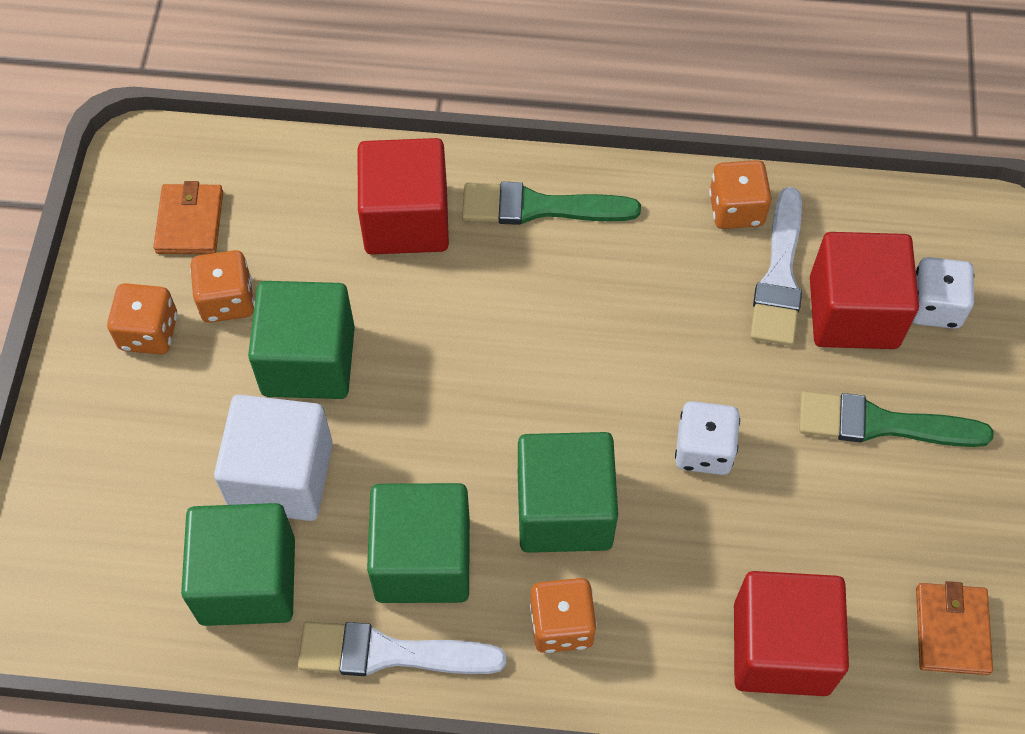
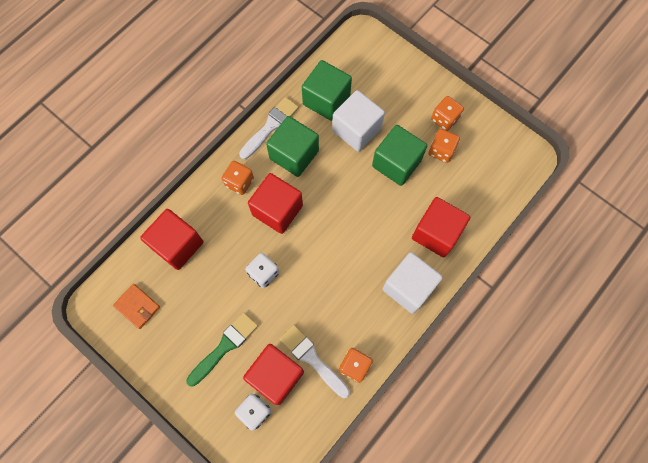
camera: 125 degrees right, 10 degrees up
(189, 222) = (486, 157): orange wallet -> none
(539, 207) = (408, 287): green brush -> white cube
(564, 510) = (277, 210): green cube -> red cube

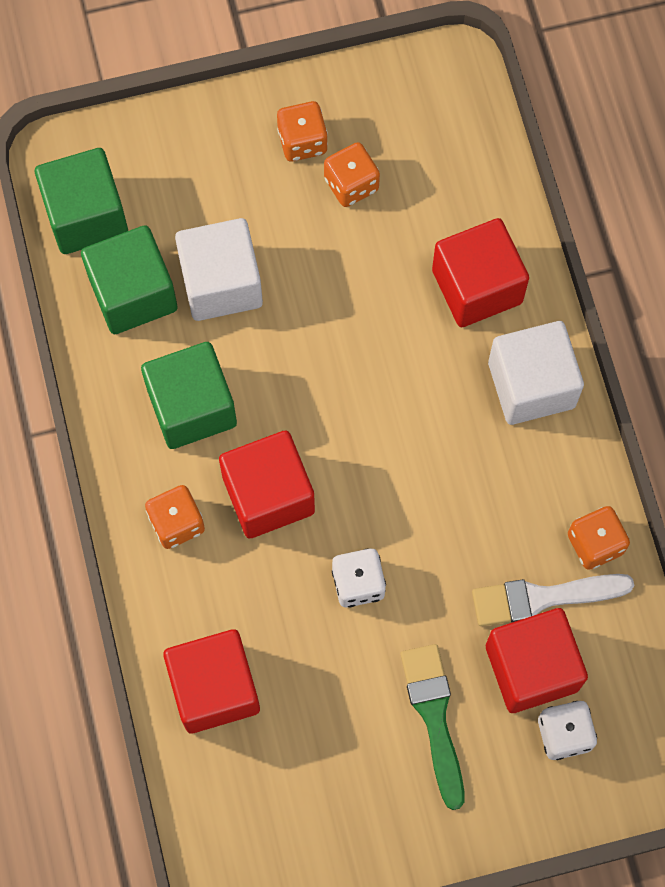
camera: 55 degrees left, 0 degrees up
(137, 306) = (274, 814): orange wallet -> none
(270, 126) = (113, 411): white brush -> none
(396, 163) = (322, 264): green cube -> green cube (86, 216)

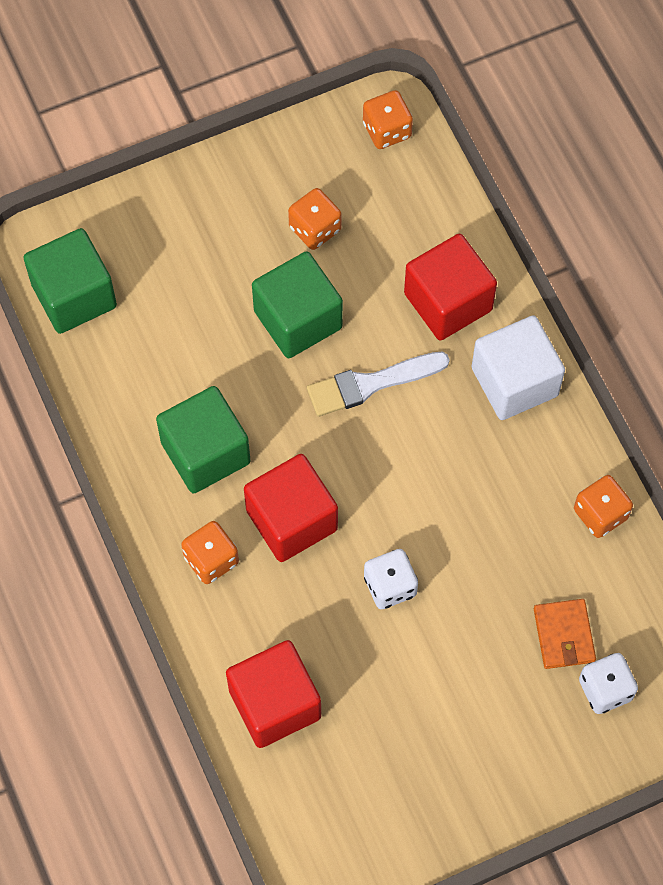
camera: 10 degrees left, 5 degrees down
(133, 293) = (131, 359): green cube -> green cube (298, 319)
(221, 283) = (211, 336): white cube -> none
(302, 141) = (262, 197): orange dice -> orange dice (387, 130)
(434, 717) = (483, 695): green brush -> none
(531, 668) = (564, 635): red cube -> orange wallet
(543, 598) = (562, 570): white brush -> white brush (370, 384)

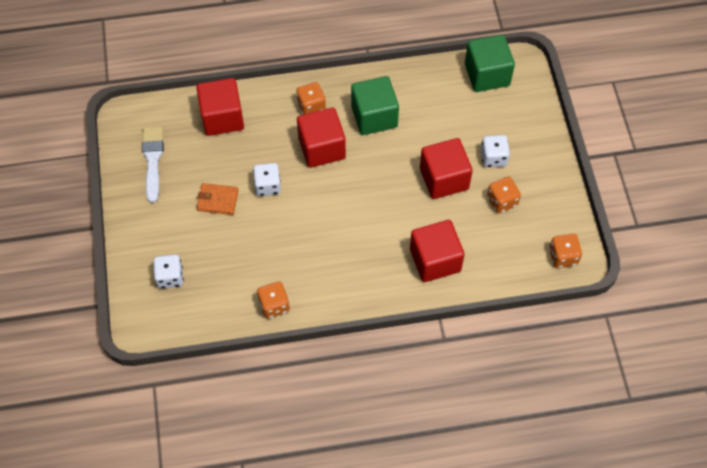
camera: 105 degrees right, 5 degrees down
(238, 255) = (493, 158): none -> white dice
(298, 319) = (444, 178): green cube -> red cube
(370, 384) = (392, 206): white brush -> white brush (152, 160)
(514, 381) = (372, 282): white cube -> none
(564, 635) = (209, 265): orange wallet -> orange wallet (217, 200)

